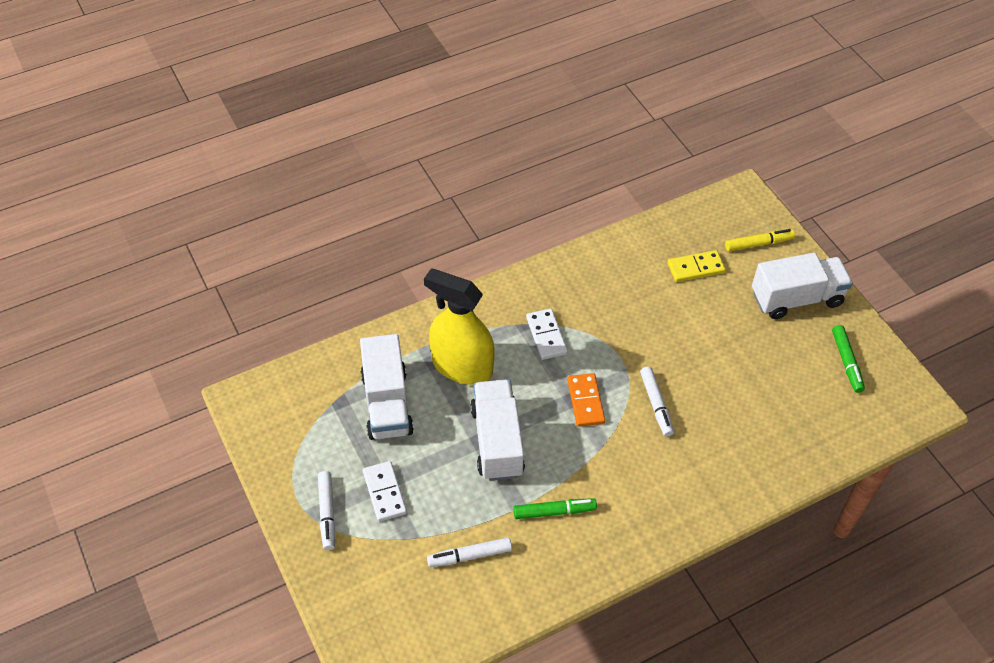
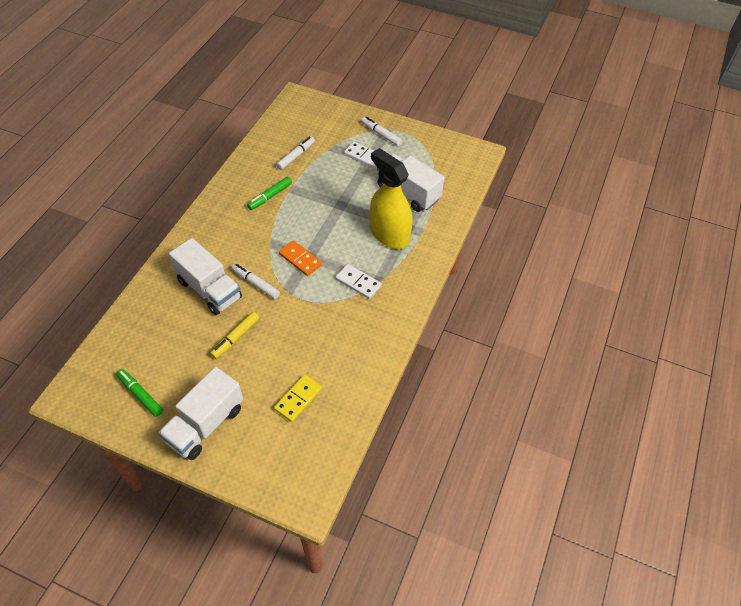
camera: 140 degrees right, 0 degrees up
(462, 366) = (389, 234): yellow spray bottle -> yellow spray bottle turned 120 degrees counterclockwise
(497, 441) = (331, 210): white truck -> white truck (209, 289)
(758, 244) = (264, 456): yellow marker -> yellow marker (236, 337)

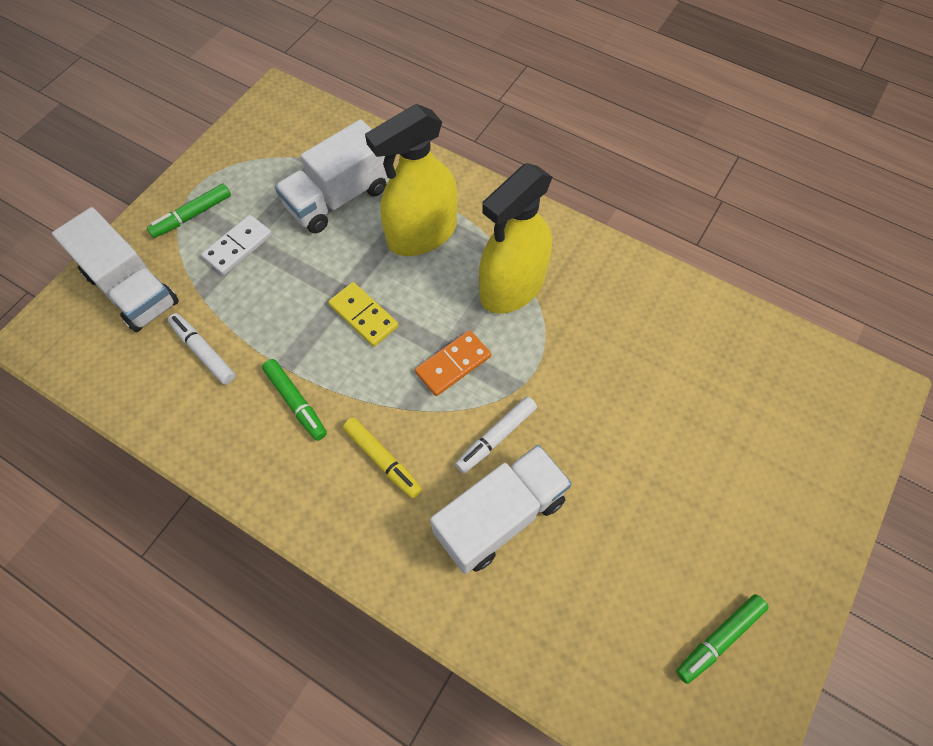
camera: 80 degrees left, 10 degrees up
(205, 424) = (770, 527): white truck -> white truck (132, 289)
(236, 337) = (606, 474): yellow marker -> yellow marker (382, 460)
(298, 399) = (721, 388): yellow domino -> yellow domino (363, 316)
(358, 283) = (512, 287): white domino -> yellow spray bottle
(381, 134) = (192, 215): white marker -> green marker

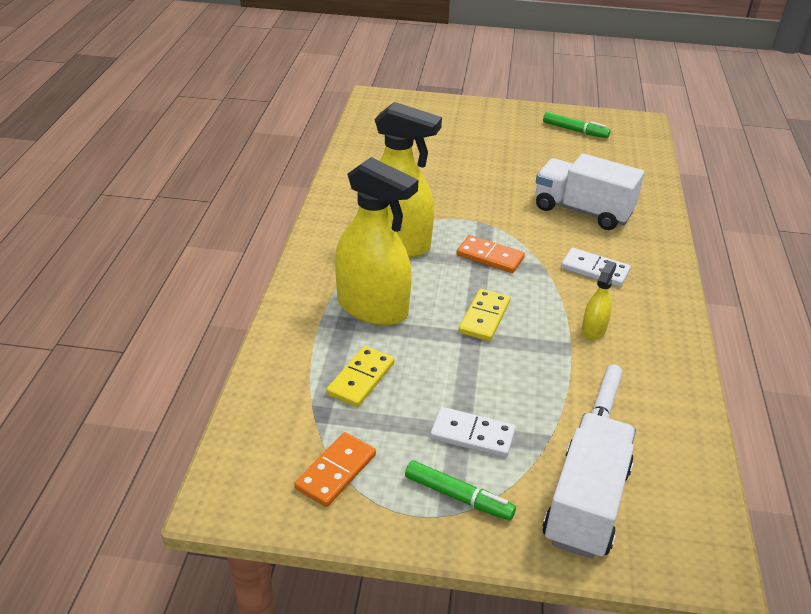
camera: 115 degrees left, 25 degrees down
(259, 156) = (336, 471): none -> orange domino
(296, 402) = (593, 330): green marker -> yellow spray bottle
(339, 198) = (361, 379): white truck -> yellow domino
(382, 460) = (594, 270): yellow marker -> white domino
(496, 437) = (530, 224): white marker -> none

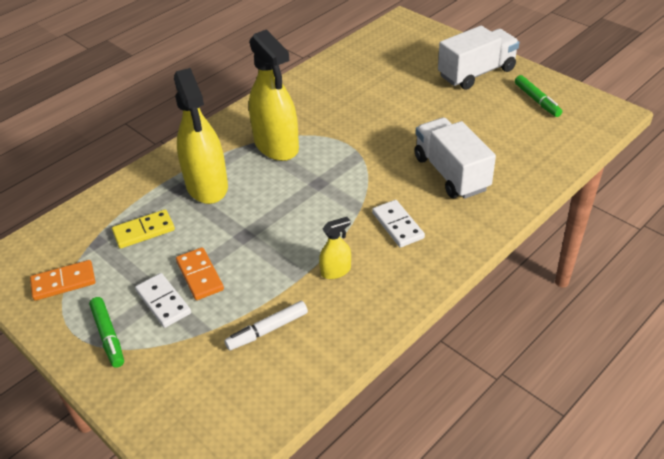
camera: 40 degrees right, 5 degrees up
(484, 317) = (270, 225): yellow domino -> none
(490, 257) = (330, 182): orange domino -> orange domino (200, 275)
(586, 504) = (175, 386): white truck -> white truck (476, 73)

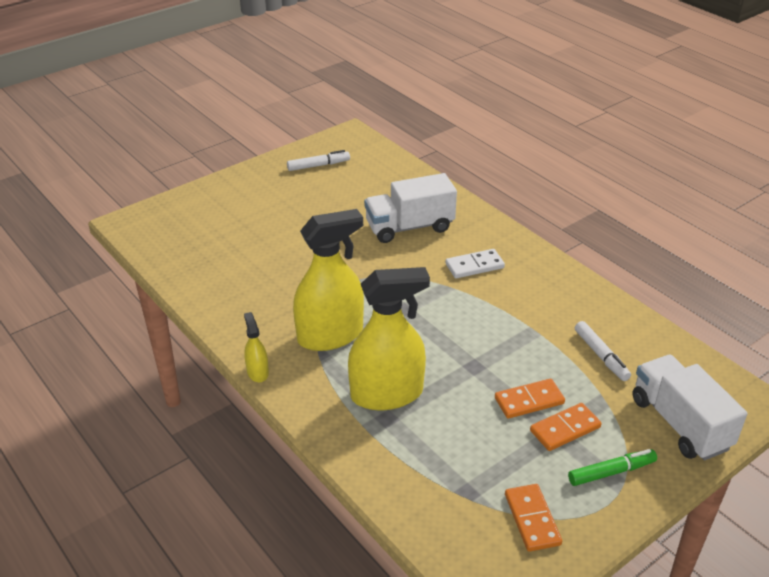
camera: 85 degrees left, 5 degrees down
(144, 231) = (455, 448): yellow domino -> none
(163, 302) = (565, 429): white domino -> orange domino
(336, 271) = (529, 308): yellow spray bottle -> yellow spray bottle (257, 372)
(476, 73) = (258, 190): white truck -> white truck (680, 423)
(537, 100) = (318, 165): green marker -> white marker

